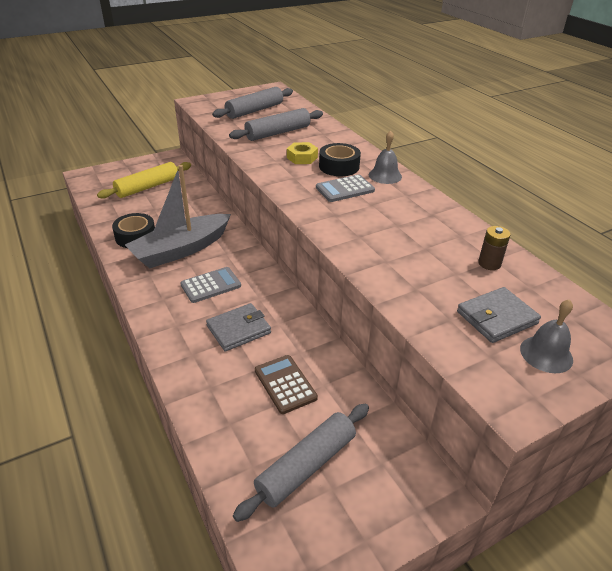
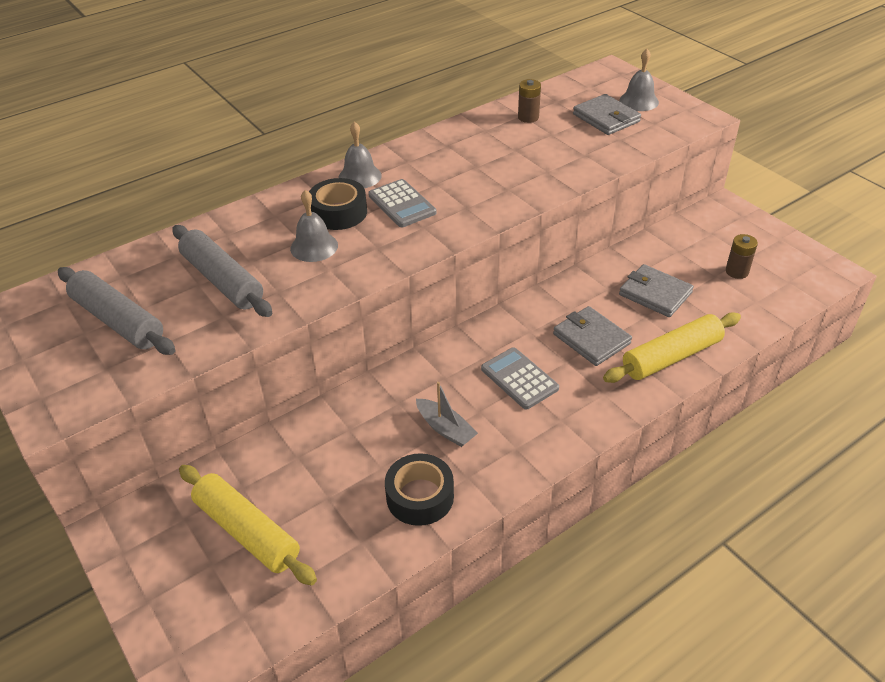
camera: 95 degrees left, 5 degrees up
(181, 250) = (445, 429): grey boat -> grey boat, size x0.45
(199, 374) = (671, 357): none -> yellow rolling pin
(285, 384) = (655, 294): brown calculator -> grey wallet
(302, 157) = (314, 246): yellow nut -> grey bell
(306, 466) = (737, 271): grey rolling pin -> brown battery

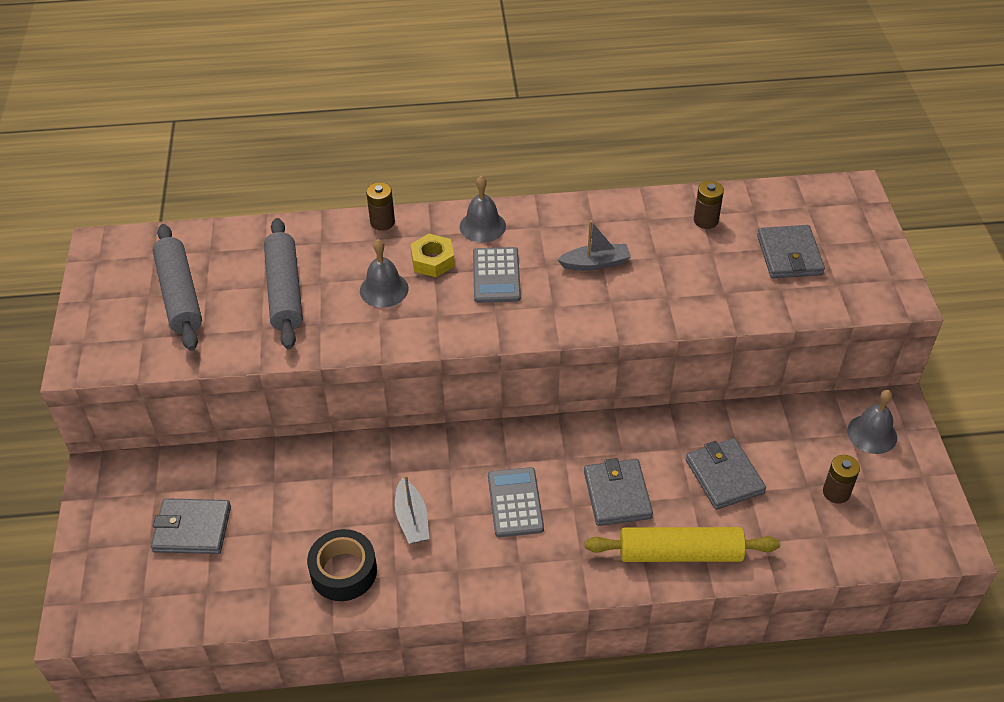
camera: 30 degrees right, 5 degrees up
(247, 531) = (192, 529): yellow rolling pin -> grey wallet
(270, 202) = (382, 222): none -> brown battery
(339, 212) = (432, 260): black tape -> yellow nut
(473, 169) = (595, 263): none -> grey boat
(639, 101) = (846, 247): grey bell -> grey bell (872, 434)

